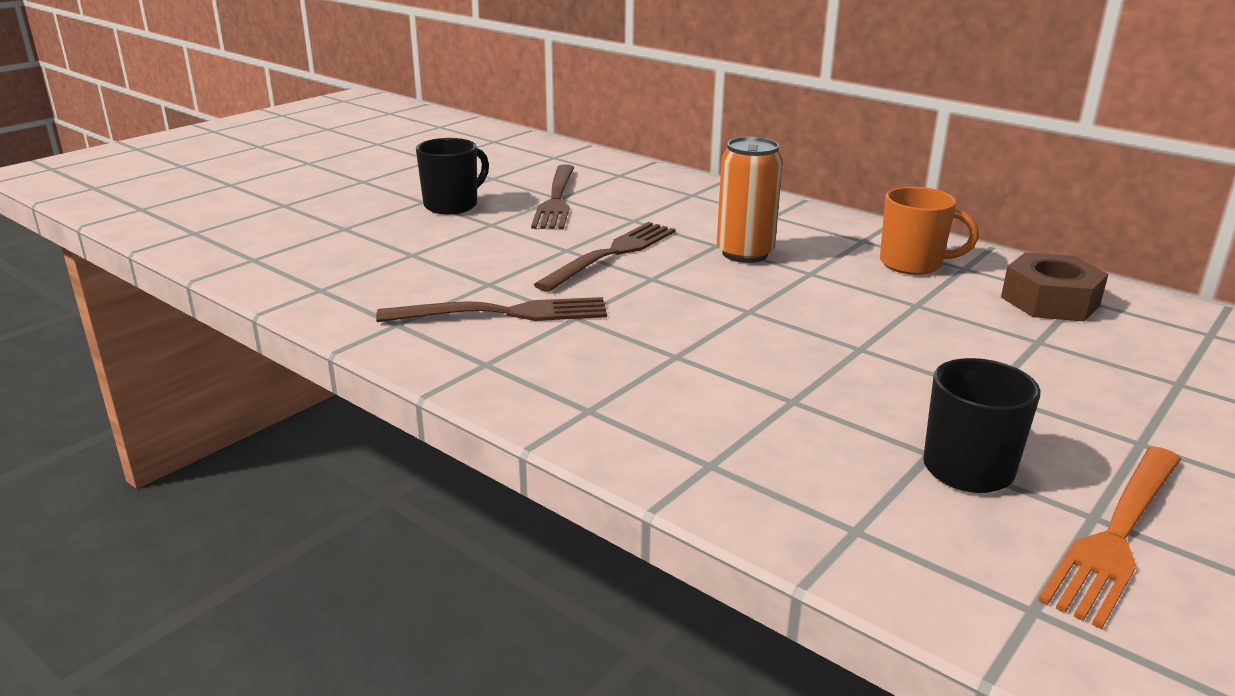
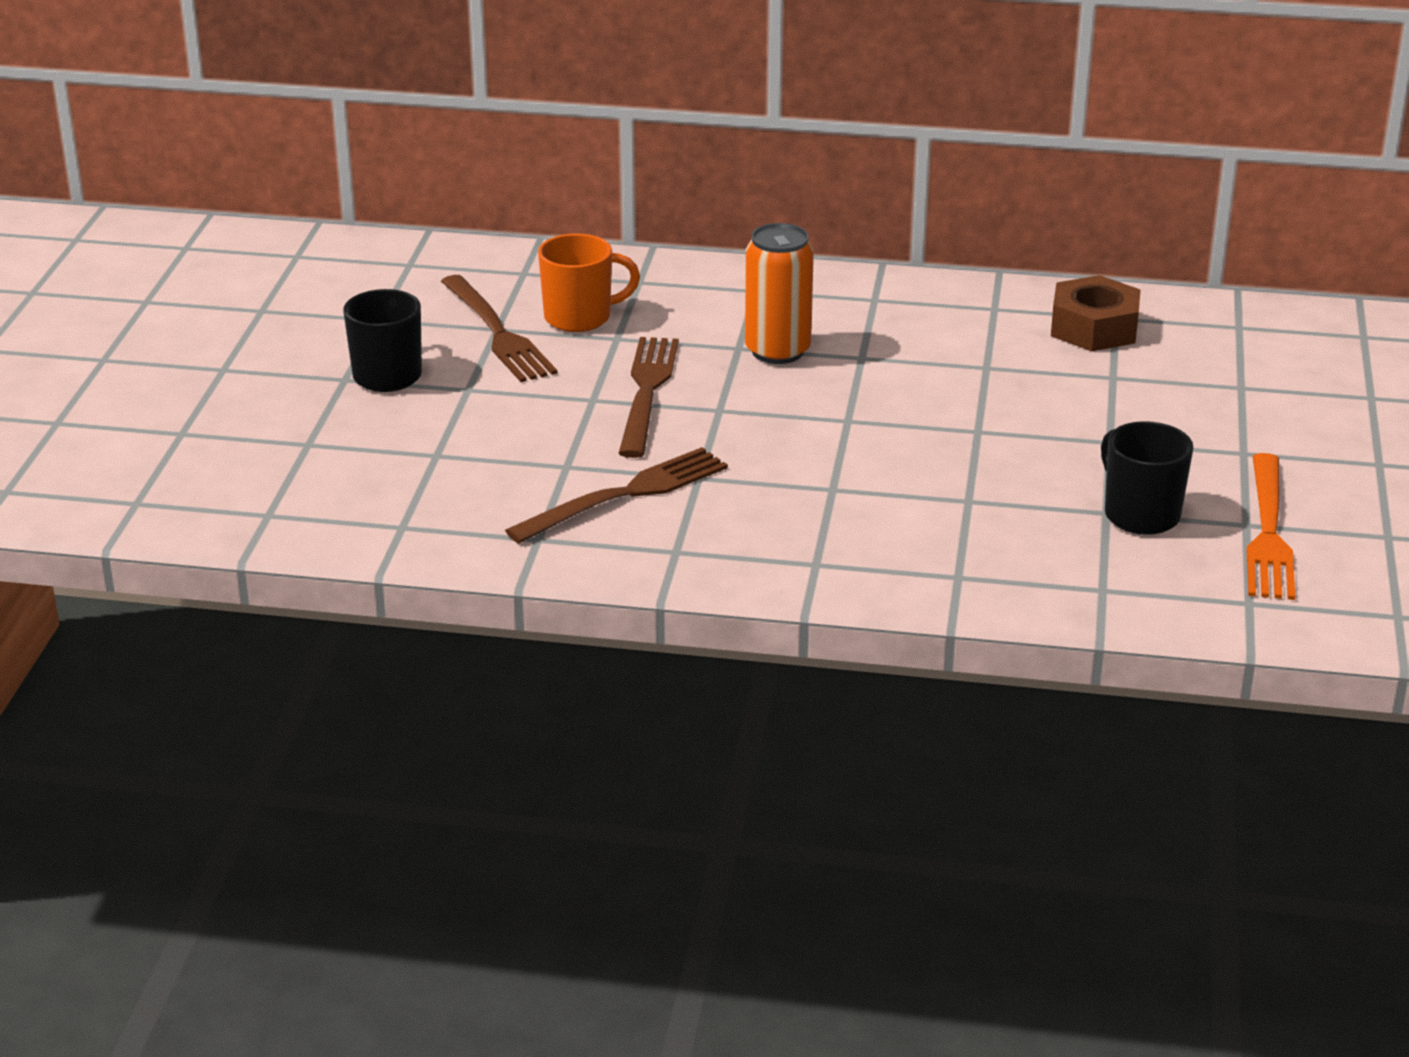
camera: 30 degrees left, 5 degrees up
(913, 264) = (946, 317): orange mug -> orange mug (580, 317)

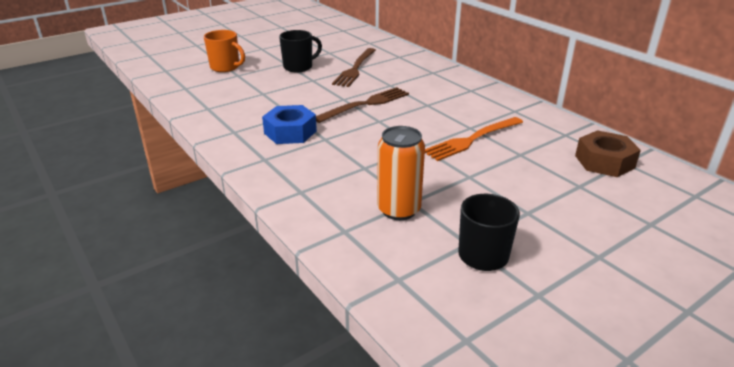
camera: 45 degrees right, 0 degrees up
(580, 317) = (390, 75): orange mug -> orange mug (225, 67)
(627, 494) = (290, 132): brown fork -> blue nut
(777, 351) = (439, 112): orange can -> orange can (399, 210)
(1268, 534) = (543, 308): orange fork -> orange fork (471, 140)

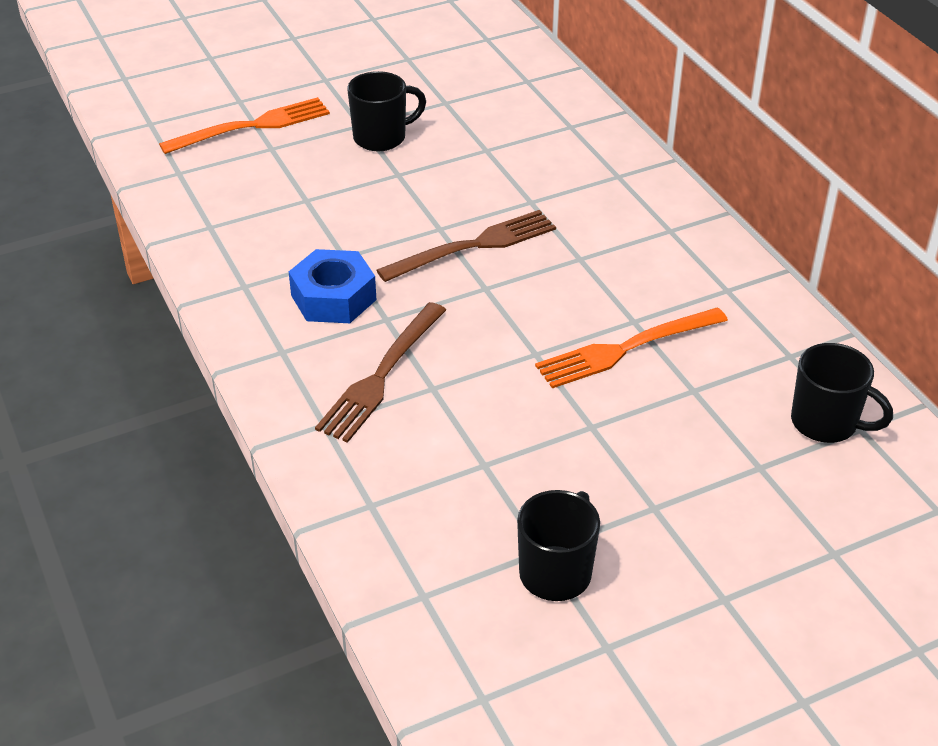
camera: 10 degrees right, 10 degrees up
(225, 67) = (253, 126): orange mug -> orange fork
(355, 69) = (480, 153): brown fork -> brown fork (380, 377)
(399, 210) = (460, 477): orange can -> none
(604, 162) = (826, 423): brown nut -> black mug

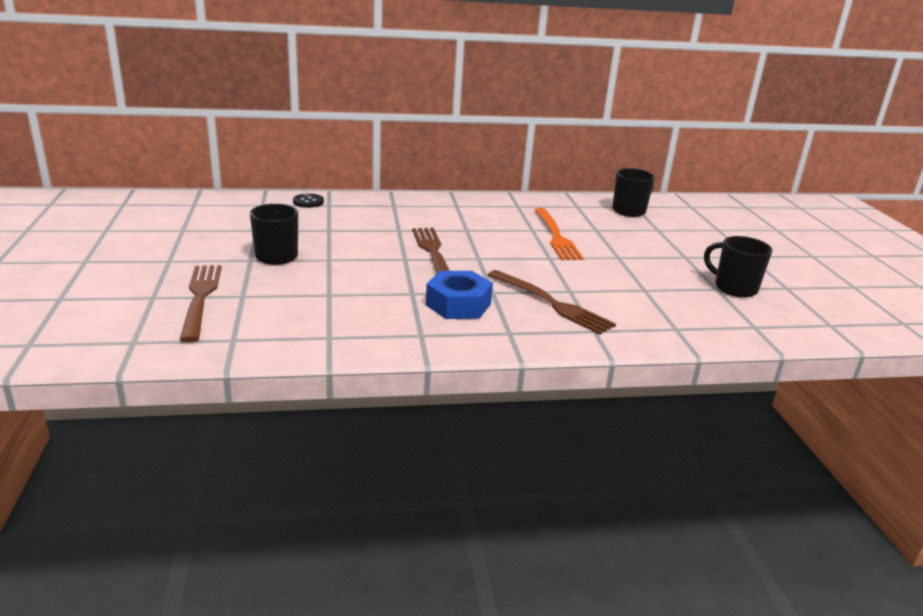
camera: 75 degrees left, 15 degrees down
(253, 126) = (200, 297): orange fork -> brown fork
(566, 108) = (308, 202): none -> black button

